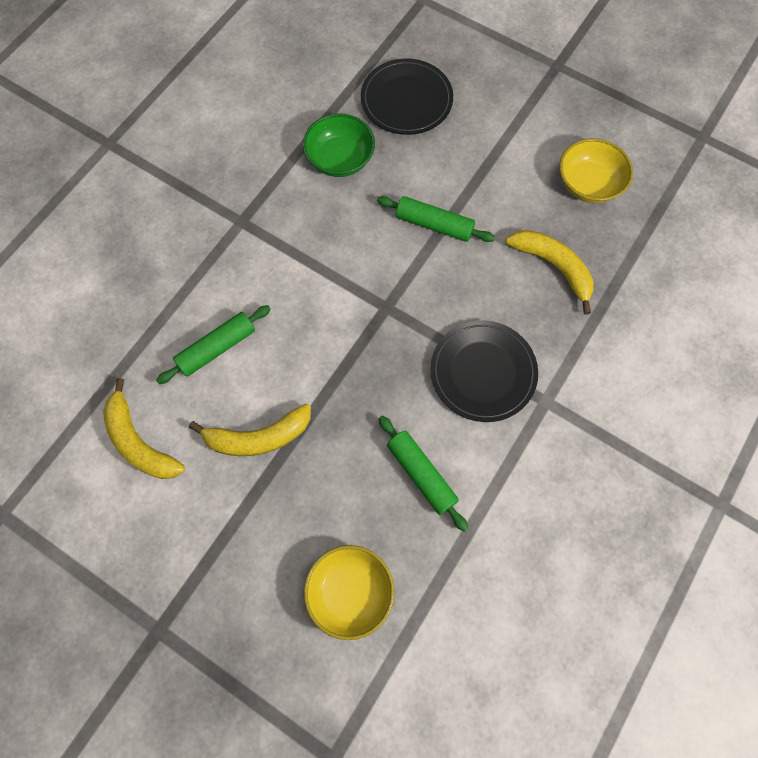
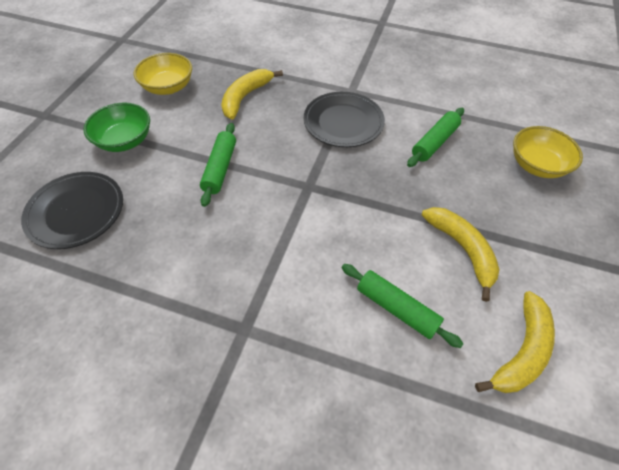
camera: 105 degrees left, 15 degrees down
(340, 159) = (153, 253): green bowl -> green bowl (125, 141)

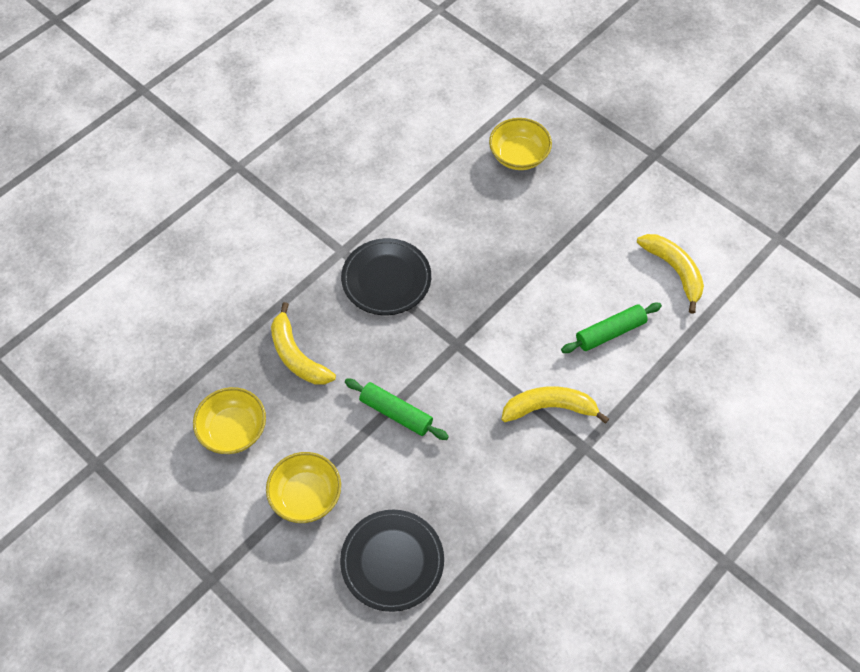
camera: 65 degrees left, 5 degrees up
(125, 141) = (306, 496): green bowl -> yellow bowl
(434, 142) = (453, 217): green rolling pin -> none
(462, 249) = (577, 260): yellow banana -> yellow banana (549, 408)

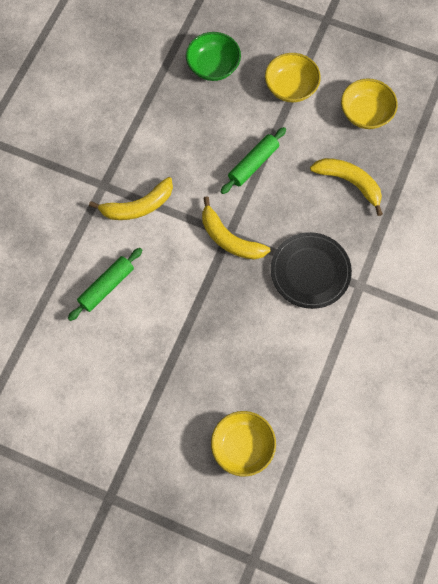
camera: 160 degrees right, 10 degrees up
(392, 561) = (213, 66): black plate -> green bowl
(396, 413) = (253, 164): green rolling pin -> green rolling pin turned 60 degrees counterclockwise
(674, 271) = (64, 366): yellow banana -> yellow banana (229, 239)

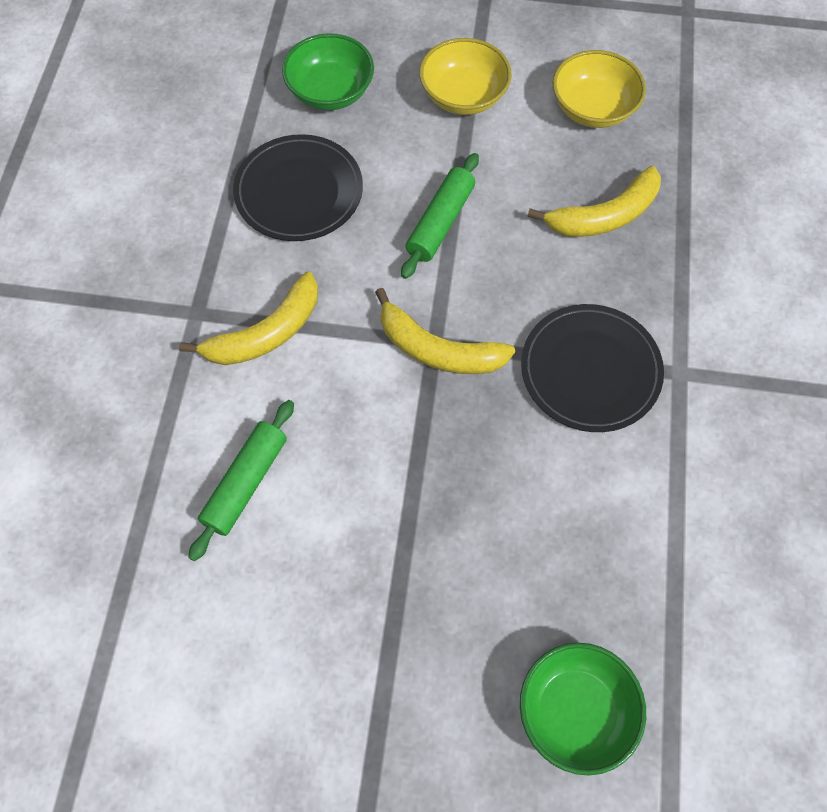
camera: 15 degrees left, 5 degrees down
(178, 126) = (299, 192): none -> black plate
(242, 446) = (575, 711): yellow bowl -> green bowl
(349, 182) = (604, 216): yellow banana -> yellow banana turned 135 degrees clockwise

